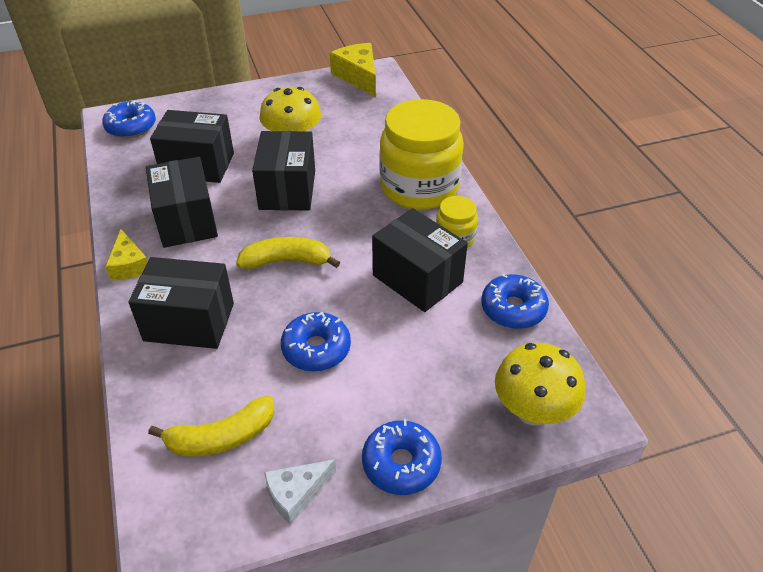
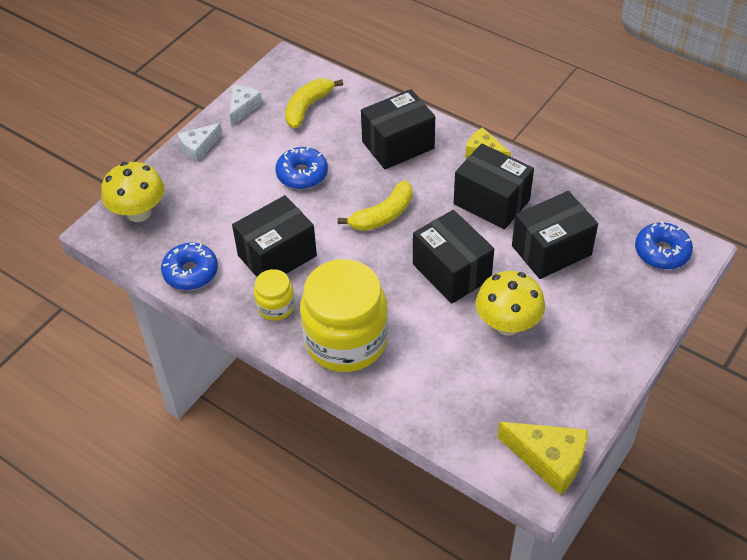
camera: 145 degrees right, 5 degrees up
(401, 463) = (199, 147): blue donut -> white cheese
(417, 279) = (277, 256): black box -> black box turned 45 degrees counterclockwise

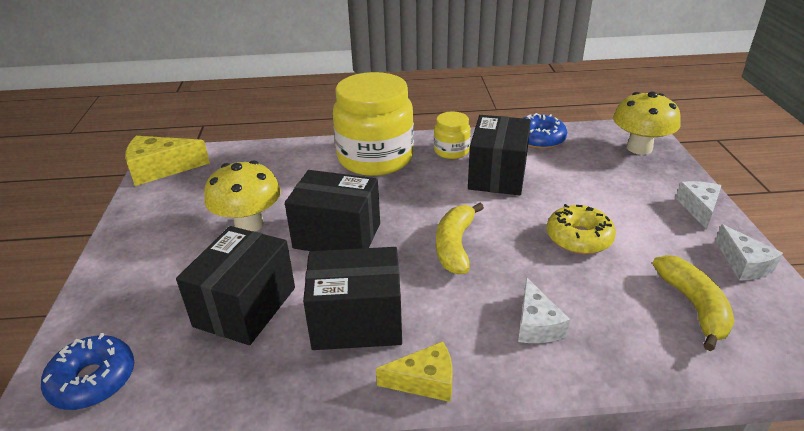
camera: 140 degrees right, 15 degrees down
(302, 174) = (579, 238): blue donut -> yellow donut
(398, 145) = (536, 324): black box -> white cheese

